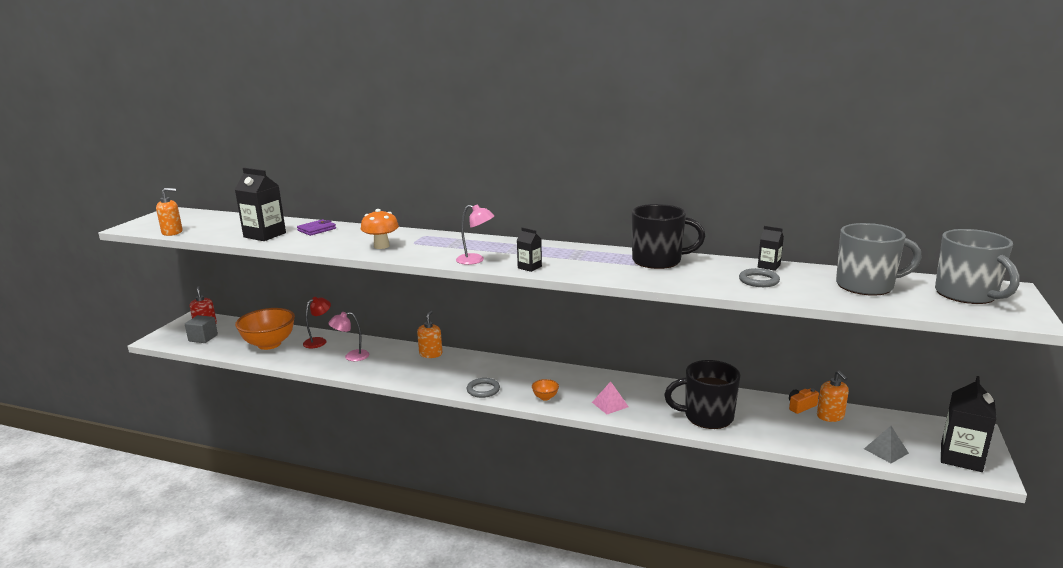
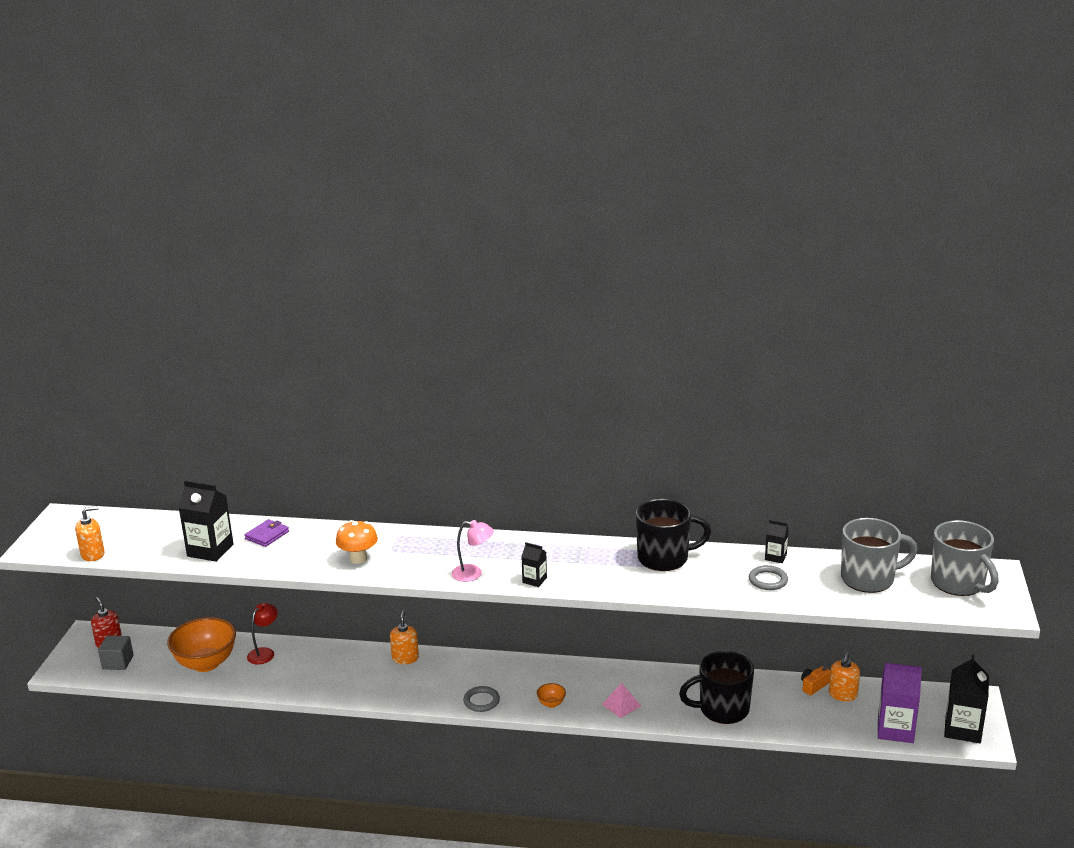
camera: 10 degrees left, 5 degrees up
(351, 356) = (314, 671): pink lamp -> none
(830, 416) = (842, 695): orange soap dispenser -> orange soap dispenser turned 45 degrees clockwise
(886, 451) = (895, 730): grey pyramid -> purple carton

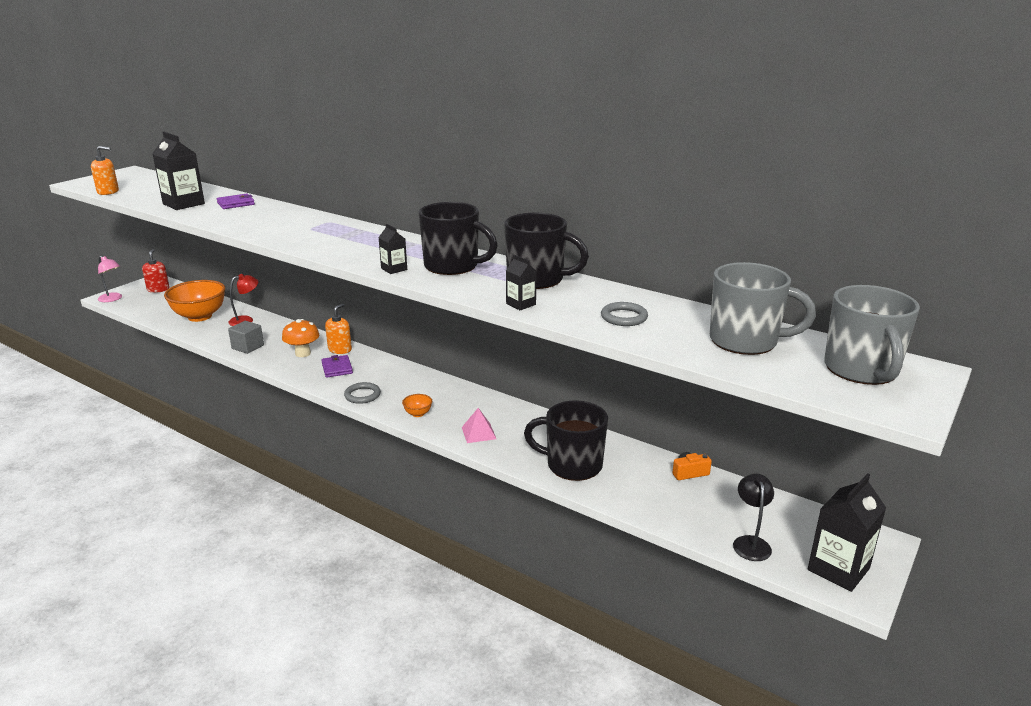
camera: 25 degrees right, 0 degrees up
(118, 662) = (147, 301): grey cube -> grey cube (248, 347)
(358, 559) = (276, 228): orange mushroom -> orange mushroom (303, 353)
(425, 680) = (337, 368): none -> purple wallet
(473, 574) = (349, 254): pink lamp -> pink lamp (113, 299)
(580, 562) = (453, 266): none -> black mug
(775, 557) = (655, 302): black carton -> black carton (521, 304)
(842, 695) = (715, 490): orange soap dispenser -> none
(895, 730) = (750, 543): purple carton -> black lamp

